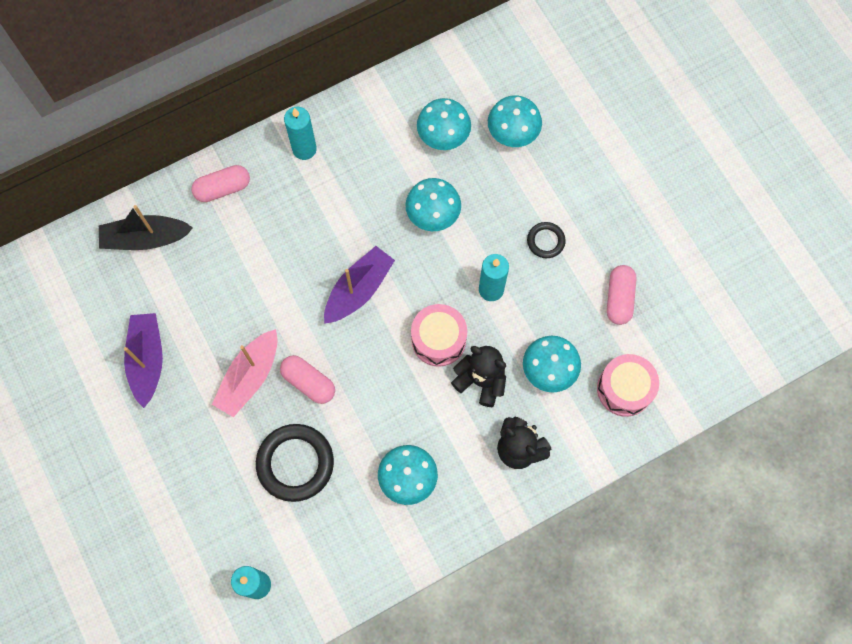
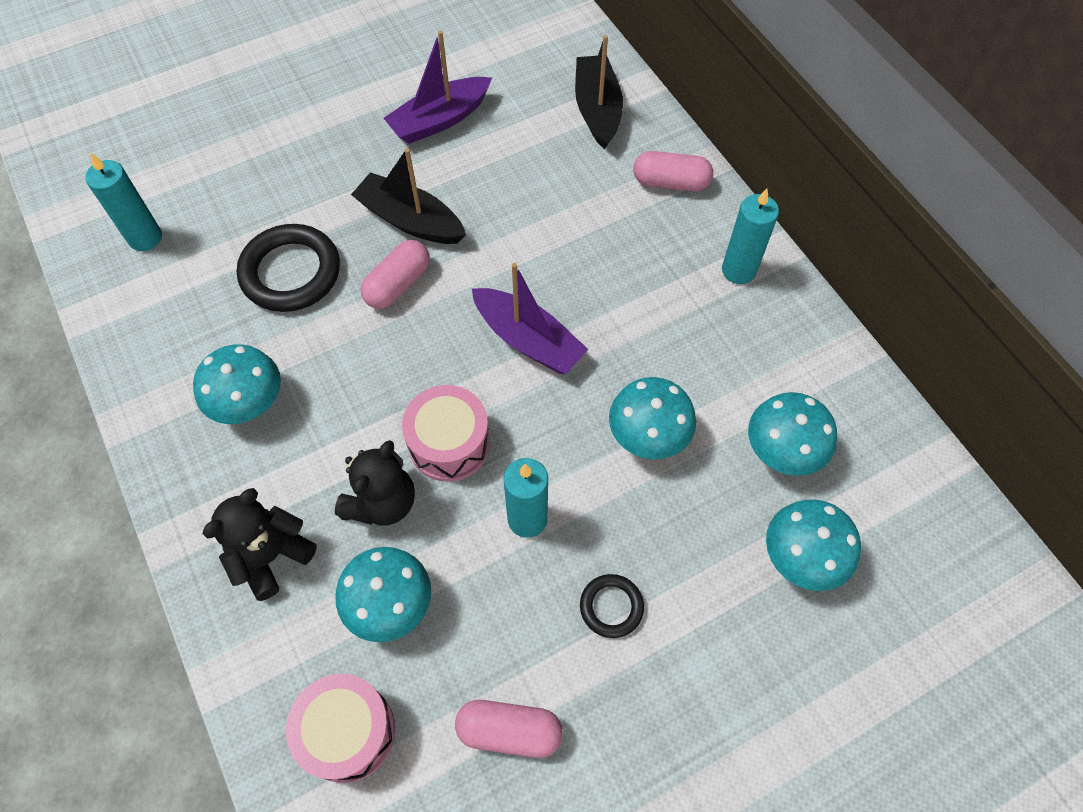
camera: 90 degrees right, 10 degrees down
(147, 360) = (439, 120): purple boat -> purple boat turned 150 degrees clockwise
(223, 188) = (670, 182): pink capsule -> pink capsule turned 60 degrees counterclockwise
(249, 377) = (410, 220): pink boat -> black boat

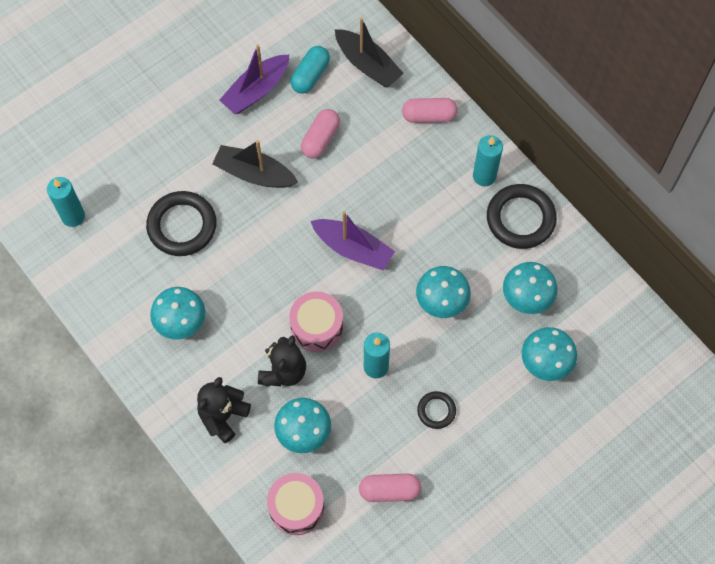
camera: 10 degrees left, 5 degrees up
(398, 284) = (257, 223): pink capsule -> pink capsule (320, 139)
(517, 112) = (310, 75): none -> turquoise capsule
(597, 110) = (367, 65): black boat -> black boat turned 150 degrees clockwise
(785, 336) = (520, 219): none -> black ring

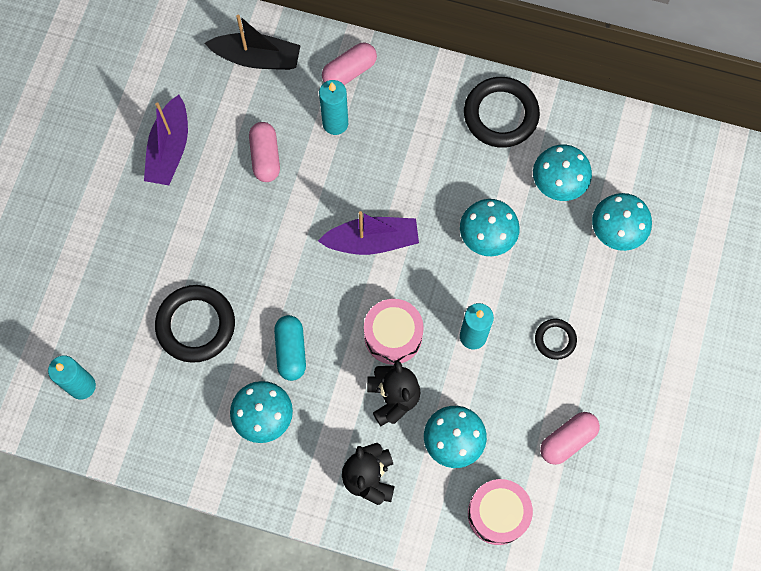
camera: 35 degrees left, 5 degrees up
(254, 174) = (227, 230): black boat -> none
(310, 75) = (210, 102): turquoise capsule -> turquoise capsule (291, 351)
(484, 176) = (440, 96): turquoise candle -> turquoise candle (335, 123)

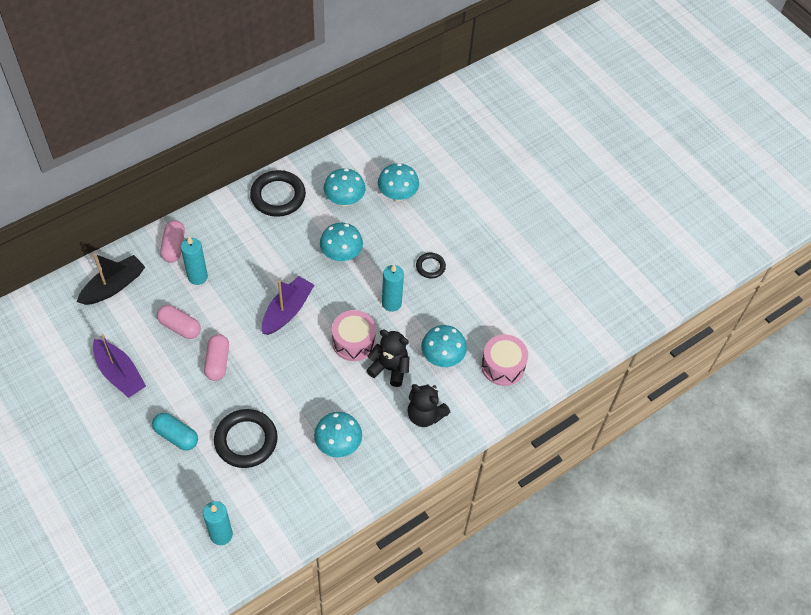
camera: 55 degrees left, 15 degrees down
(291, 351) = (312, 400): turquoise capsule -> turquoise capsule (176, 436)
(567, 440) = (491, 302): pink capsule -> pink capsule (217, 362)

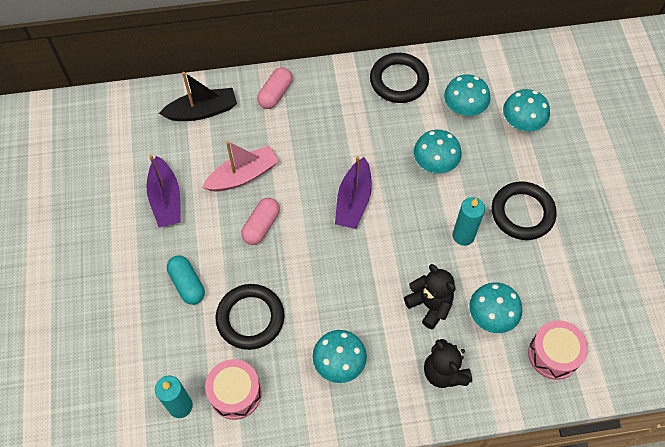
camera: 30 degrees right, 5 degrees up
(180, 327) = (243, 175): pink capsule -> pink boat
(197, 277) = (283, 132): turquoise candle -> none
(287, 311) = (353, 201): purple boat -> purple boat turned 135 degrees clockwise
(353, 342) = (405, 261): pink drum -> pink drum (235, 393)
(430, 267) = (522, 213): black ring -> black ring, size x1.91

